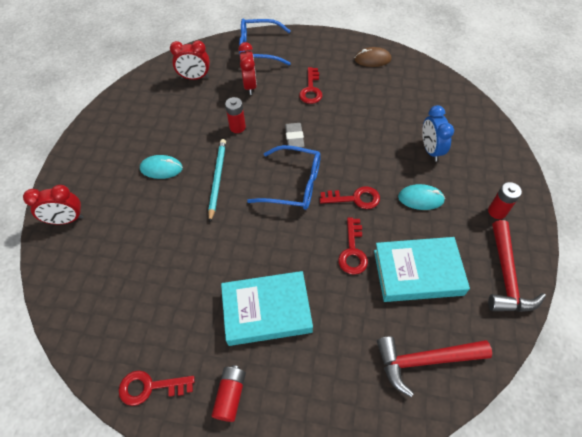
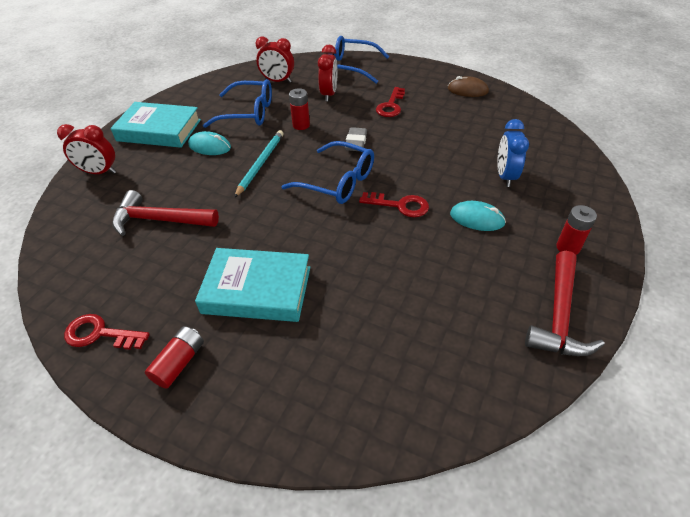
camera: 15 degrees right, 10 degrees down
(182, 121) = (248, 113): none -> blue glasses
(352, 251) = (378, 253): red key -> none
(418, 272) = (447, 289): turquoise book -> turquoise book (159, 130)
(424, 360) = (422, 382): red hammer -> red hammer (160, 220)

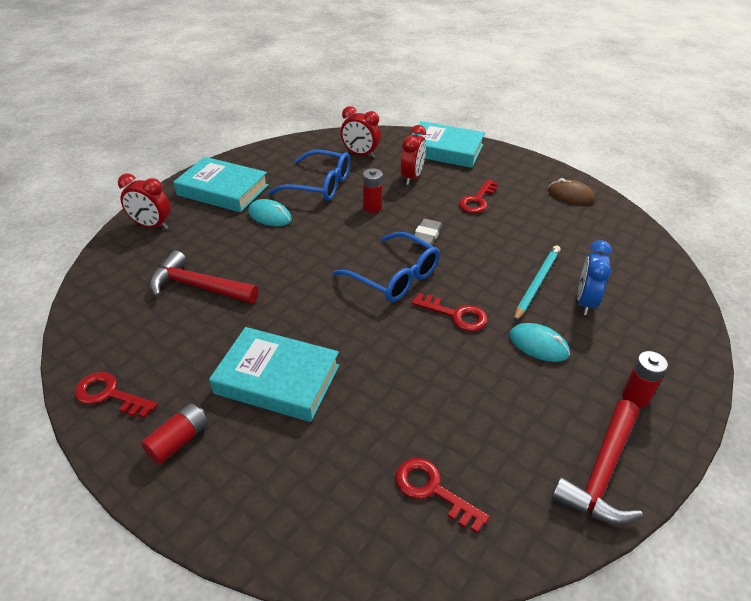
camera: 10 degrees right, 5 degrees down
(260, 164) = (317, 243): turquoise pencil -> turquoise pencil (536, 284)
(351, 67) = (444, 150): blue glasses -> turquoise book
(423, 359) = (433, 490): none -> red key

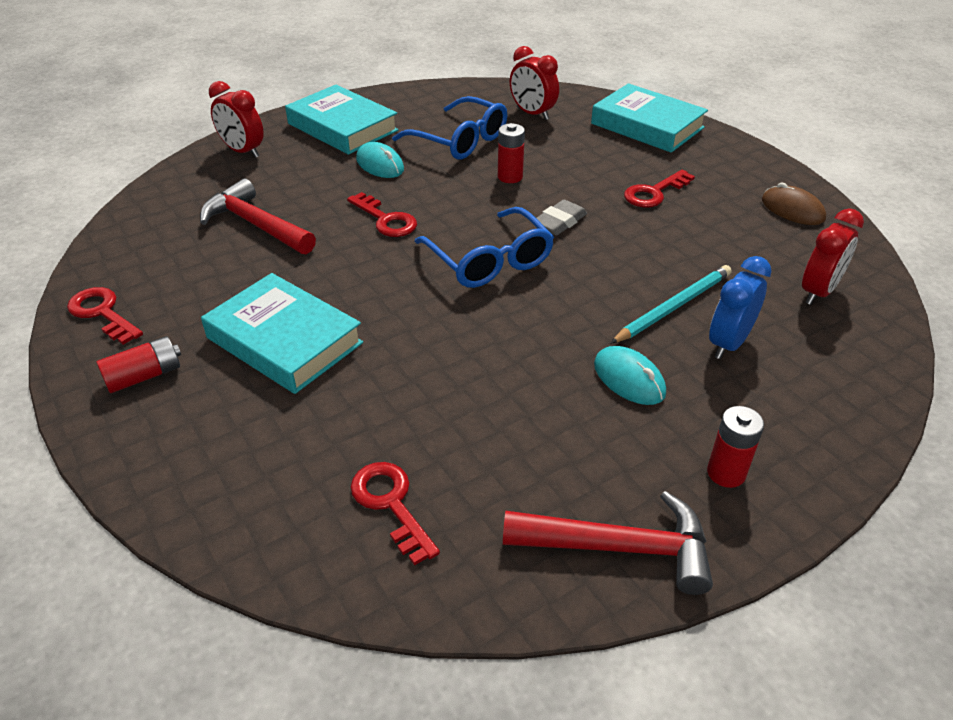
camera: 20 degrees right, 0 degrees up
(412, 177) = (583, 151): red clock -> red clock (818, 292)
(455, 315) = (540, 319): red key -> red key (385, 219)
(601, 473) = (619, 547): red hammer -> red hammer turned 135 degrees counterclockwise

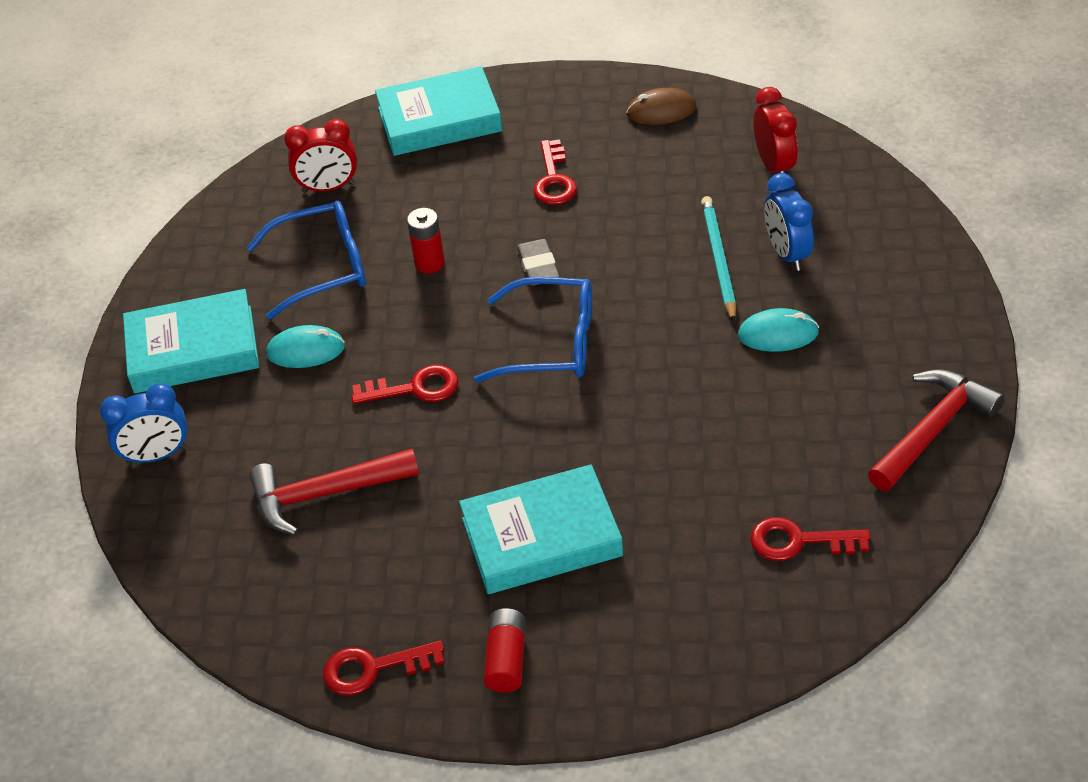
camera: 50 degrees left, 5 degrees up
(243, 151) = (157, 455): red clock -> blue clock
(726, 473) = (911, 336): red battery -> none

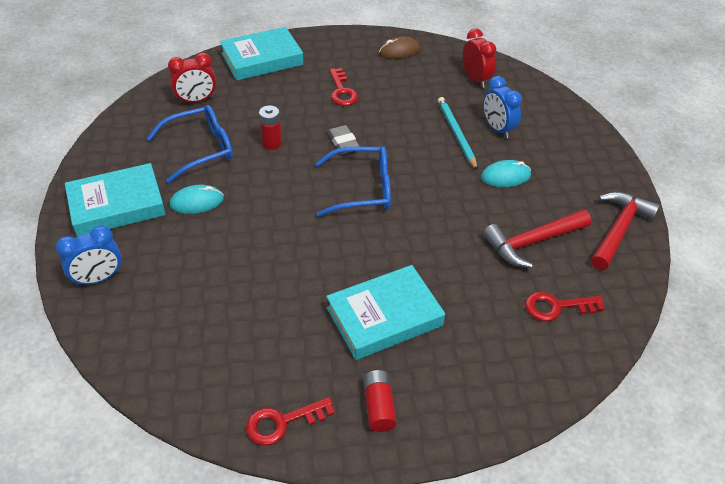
camera: 15 degrees left, 0 degrees up
(325, 494) = (226, 298): red hammer -> red hammer (532, 242)
(414, 388) = (276, 222): red key -> none

